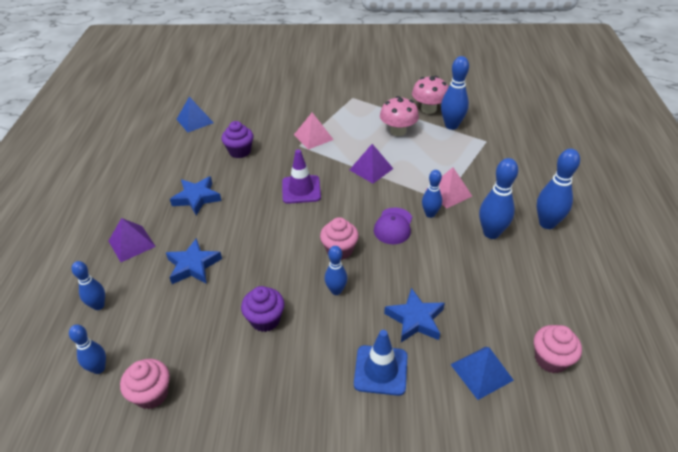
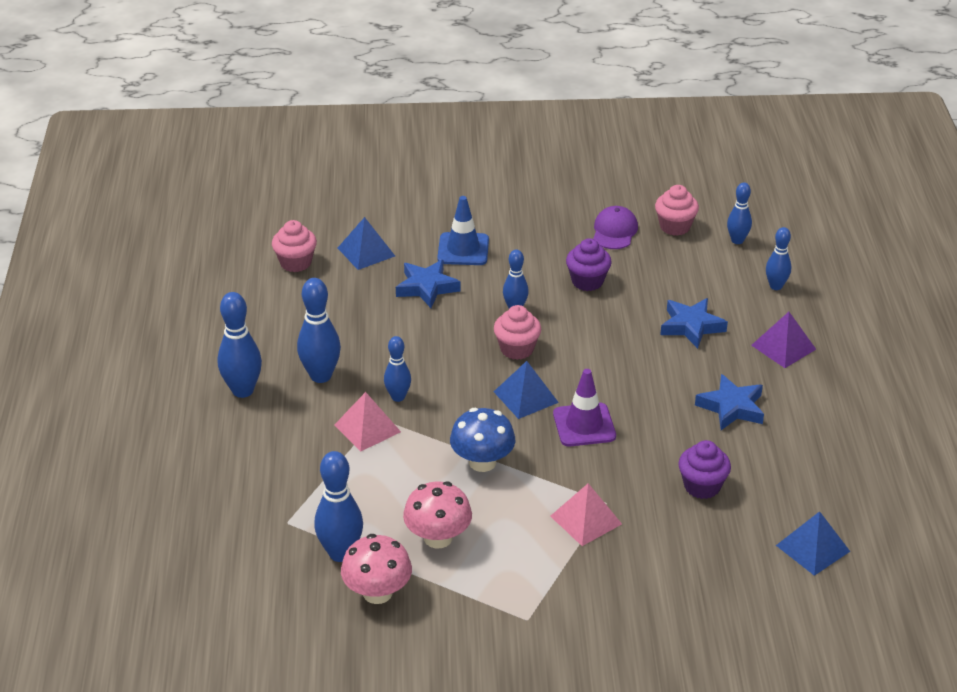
camera: 175 degrees right, 5 degrees down
(337, 211) = (526, 397): none -> blue pyramid
(371, 169) = (482, 462): purple pyramid -> blue mushroom
(393, 226) = (449, 380): purple cap -> purple cap (614, 231)

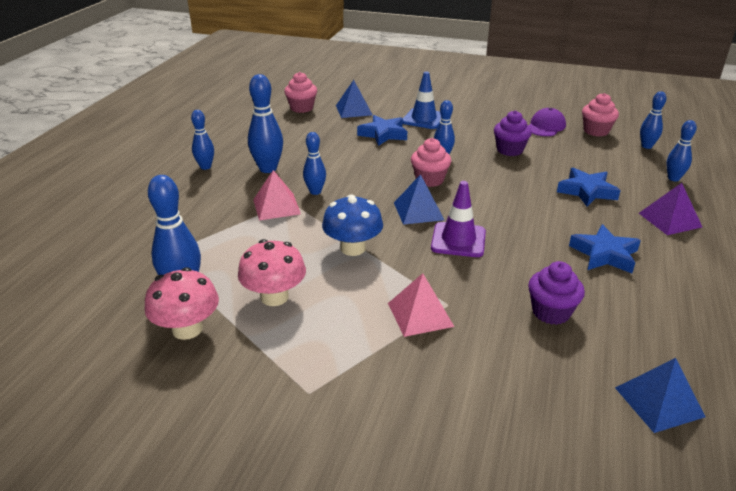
camera: 20 degrees right, 5 degrees down
(243, 390) = (205, 167): blue bowling pin -> blue bowling pin, size x0.63

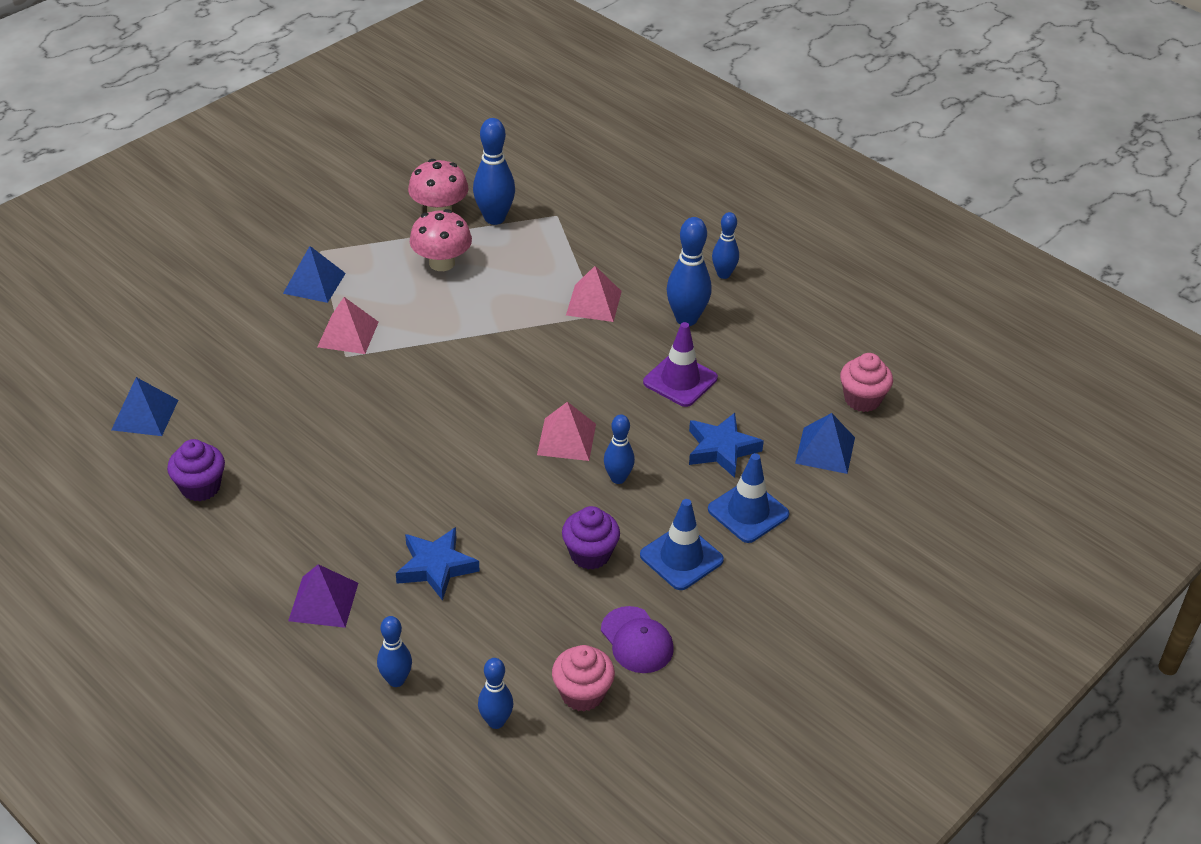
camera: 115 degrees right, 10 degrees up
(315, 192) = (605, 339): blue bowling pin -> none
(353, 248) = (475, 329): blue mushroom -> none
(418, 211) = (506, 400): blue pyramid -> blue pyramid (314, 283)
(429, 180) = (566, 439): pink cupcake -> pink pyramid
(458, 240) = (430, 406): purple traffic cone -> purple traffic cone (680, 380)
(478, 128) = (681, 558): none -> blue traffic cone
(551, 312) = (280, 412): purple cupcake -> purple cupcake (200, 487)
(604, 254) = (318, 501): blue star -> none

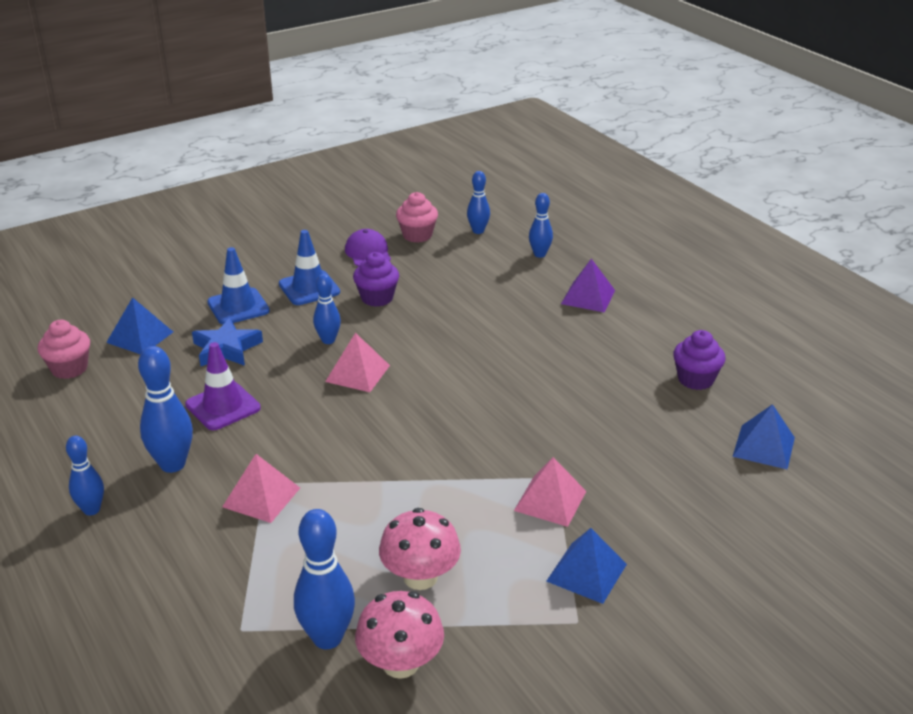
camera: 165 degrees left, 10 degrees down
(436, 567) = (498, 305): blue star -> none

